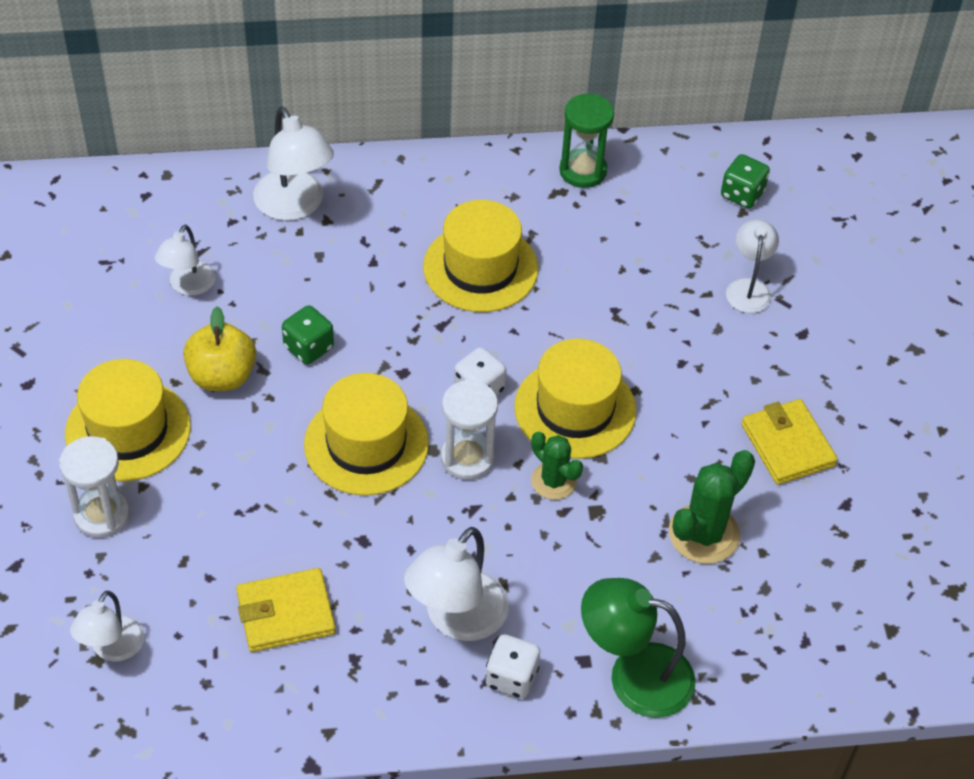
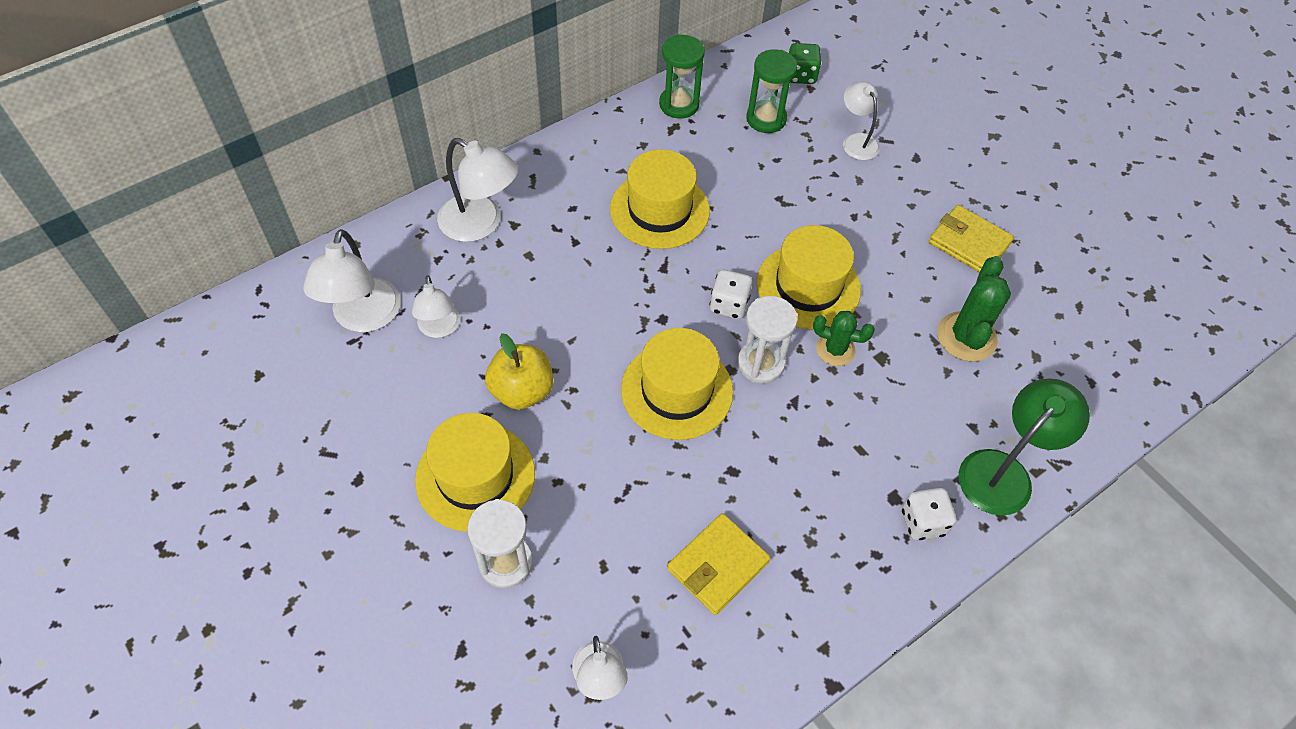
camera: 30 degrees left, 5 degrees up
(308, 347) = (574, 334): green dice -> none
(457, 619) = (849, 497): white lamp -> white lamp (363, 318)
(634, 675) = (1004, 472): green lamp -> green lamp turned 150 degrees clockwise
(665, 224) = (766, 119): none -> green hourglass

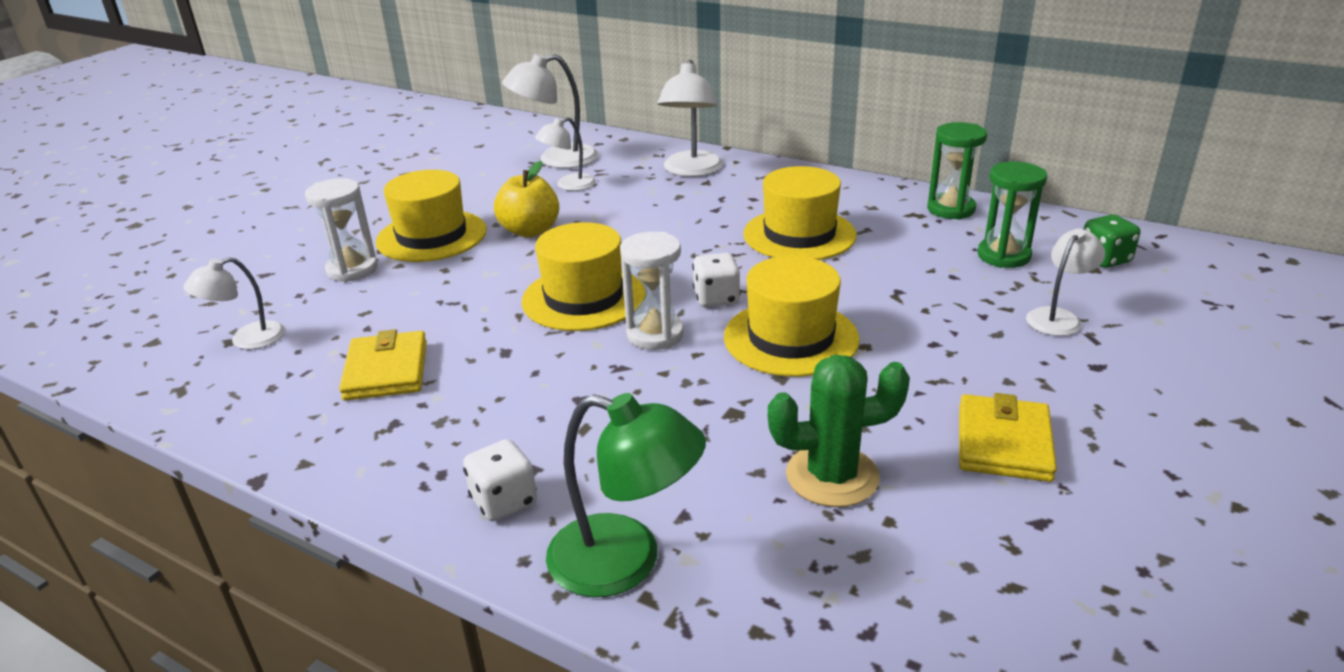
camera: 70 degrees right, 25 degrees down
(718, 565) = (386, 371): yellow wallet -> yellow wallet turned 60 degrees clockwise
(835, 350) = (716, 377): green cactus -> none

